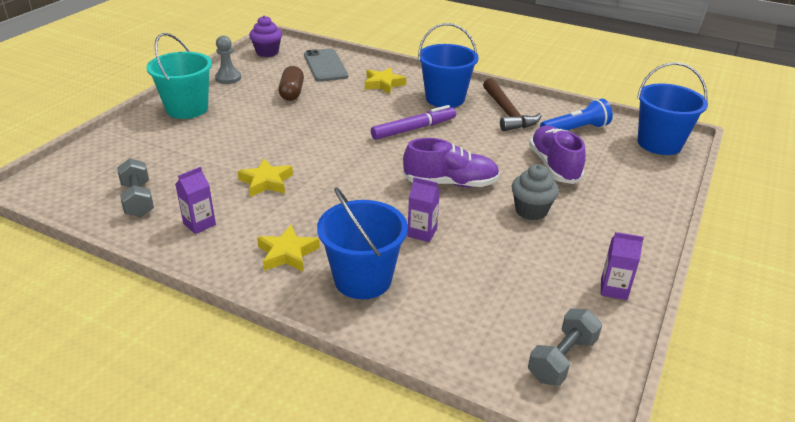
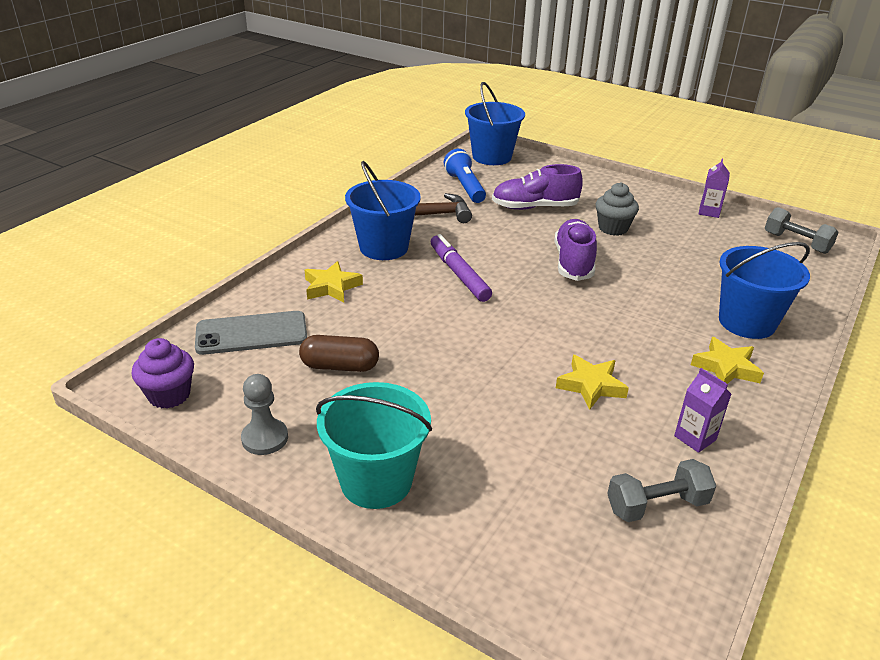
camera: 85 degrees left, 0 degrees up
(422, 232) = (663, 285): purple carton -> none

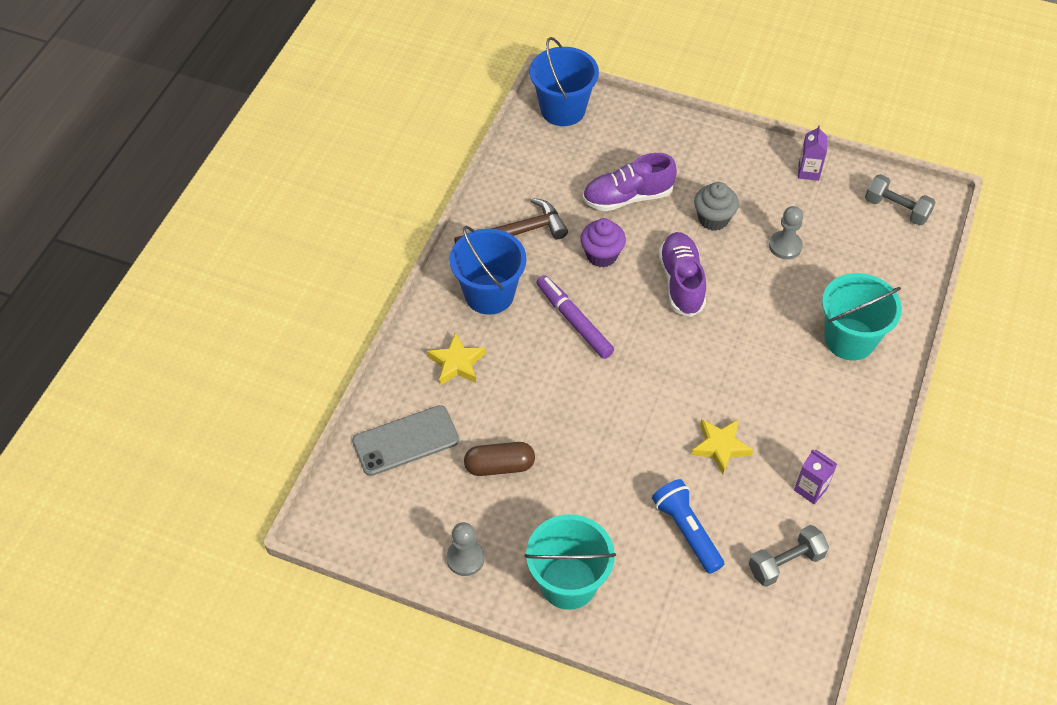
camera: 10 degrees left, 20 degrees up
(169, 395) = (365, 528): purple cupcake -> purple cupcake (601, 255)
(465, 187) = (546, 174): blue flashlight -> blue flashlight (687, 531)
(682, 252) = (785, 246): none -> grey pawn
(726, 367) = (833, 402): yellow star -> none
(746, 322) = (849, 339): blue bucket -> turquoise bucket

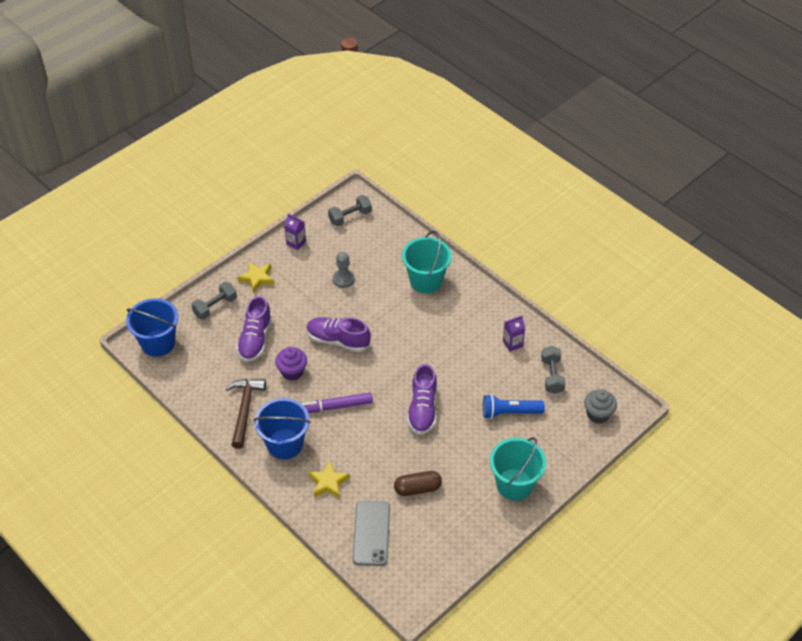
camera: 65 degrees left, 5 degrees down
(465, 558) = (472, 531): grey pawn -> none
(499, 466) = (417, 488): brown capsule -> brown capsule turned 60 degrees clockwise
(629, 422) = (422, 409): none -> purple shoe
(650, 137) = (215, 307): none -> grey dumbbell
(713, 219) = (301, 304): grey cupcake -> grey cupcake (598, 414)
(720, 447) = (463, 372): yellow star -> yellow star (257, 278)

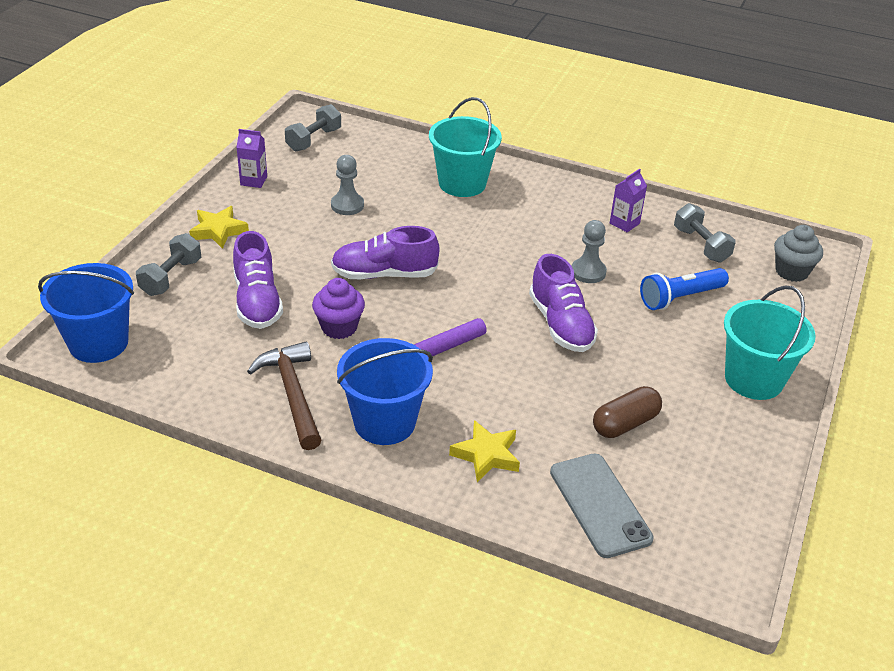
camera: 25 degrees left, 10 degrees down
(464, 375) = (588, 272): none -> grey pawn

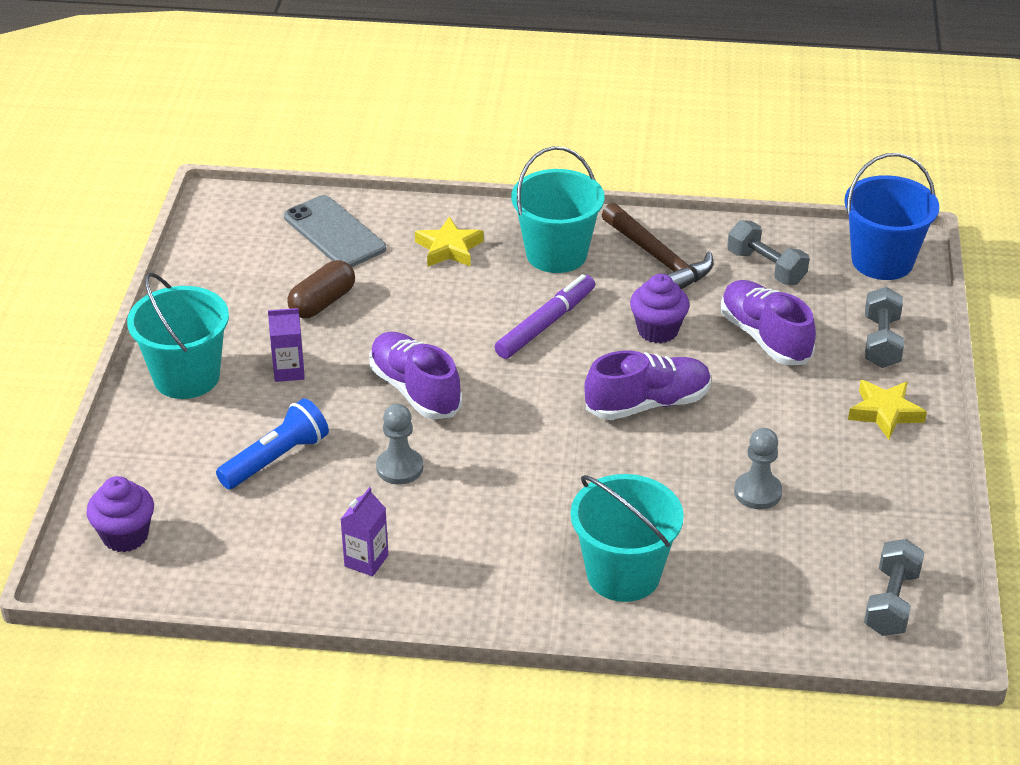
camera: 165 degrees right, 0 degrees up
(253, 181) = (910, 500): purple carton -> purple carton (289, 371)
(384, 422) = (556, 254): blue bucket -> turquoise bucket
(701, 245) = (252, 549): grey dumbbell -> grey dumbbell (766, 267)
(791, 271) = (125, 536): grey cupcake -> purple cupcake

